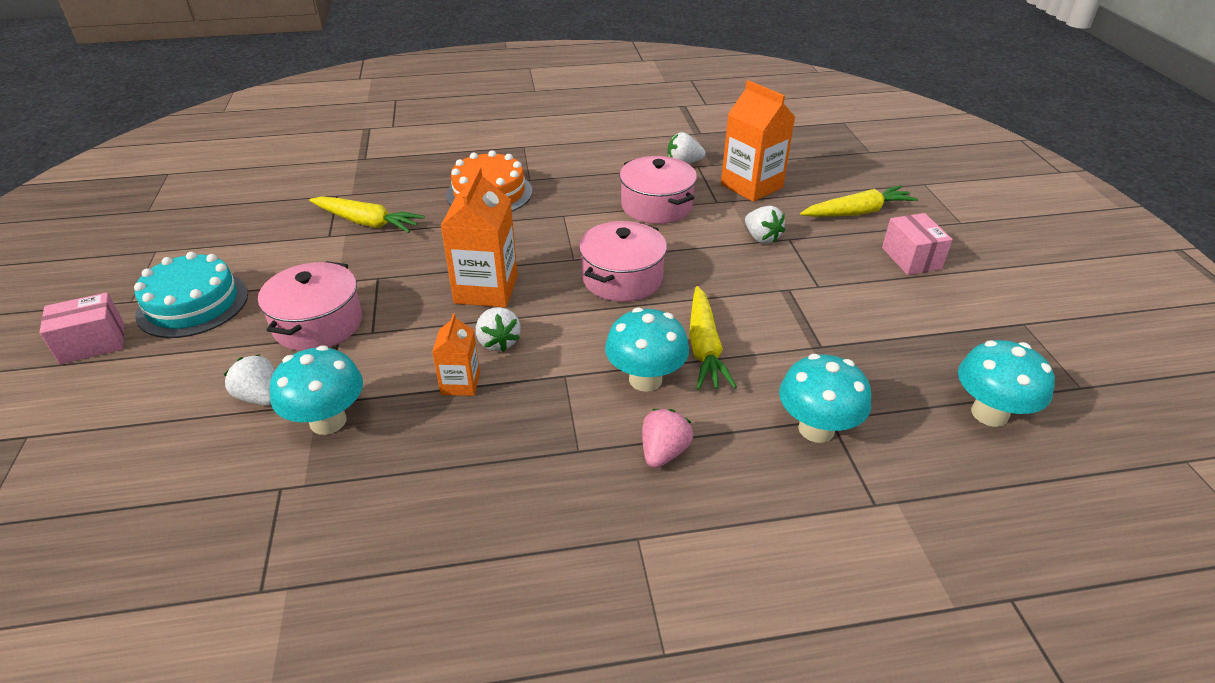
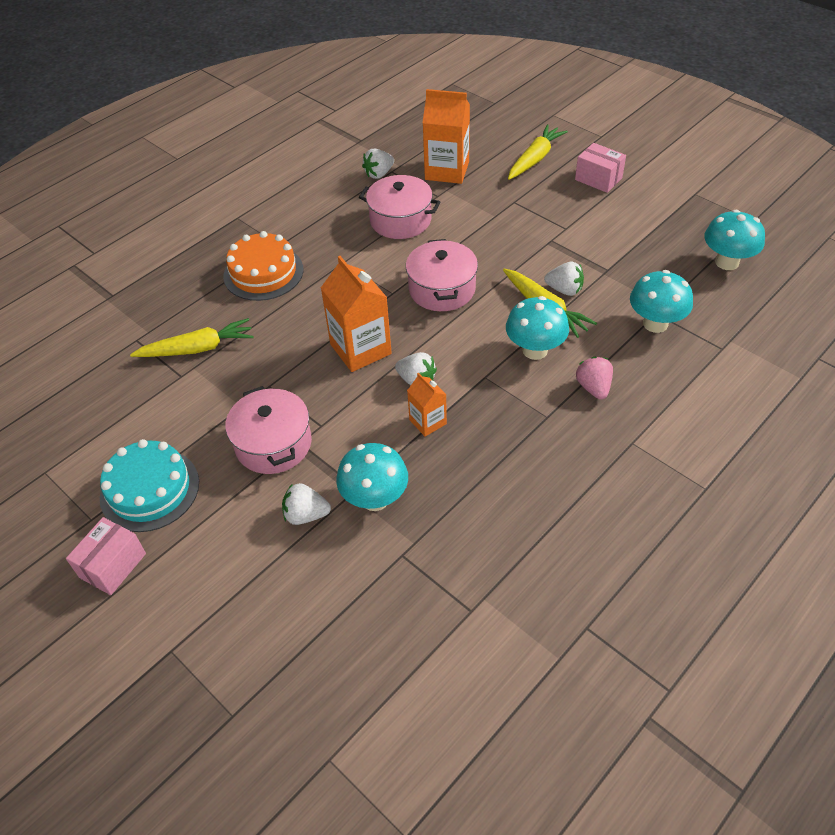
camera: 35 degrees left, 10 degrees up
(761, 238) = (496, 210): white strawberry -> white strawberry (564, 290)

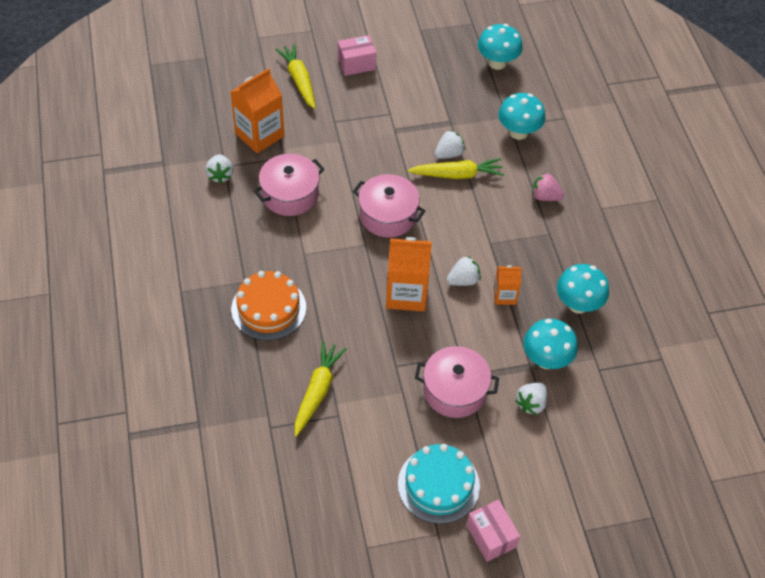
camera: 60 degrees left, 5 degrees up
(535, 350) = (489, 204): turquoise mushroom -> turquoise mushroom (578, 304)

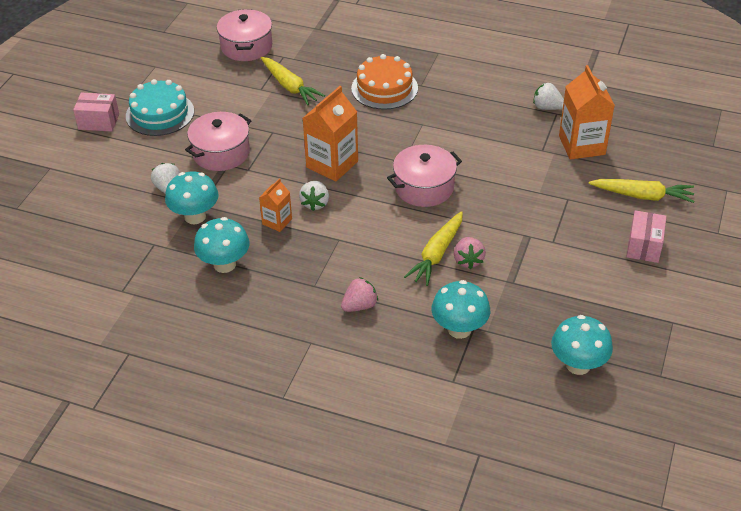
camera: 125 degrees right, 10 degrees down
(290, 194) = (494, 138): pink pot -> pink pot (246, 46)
(449, 154) = (468, 260): white strawberry -> pink strawberry

